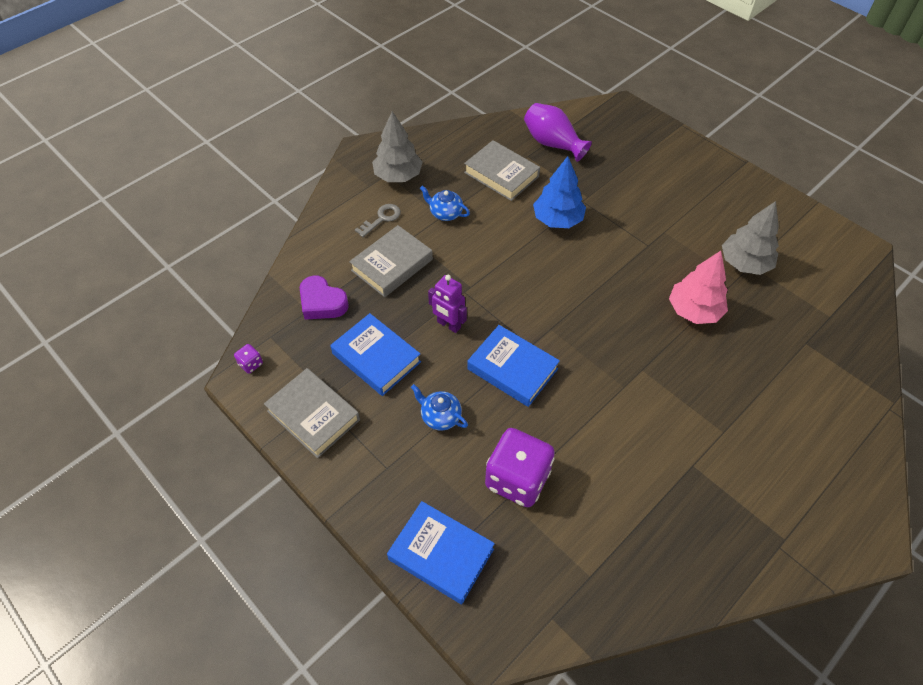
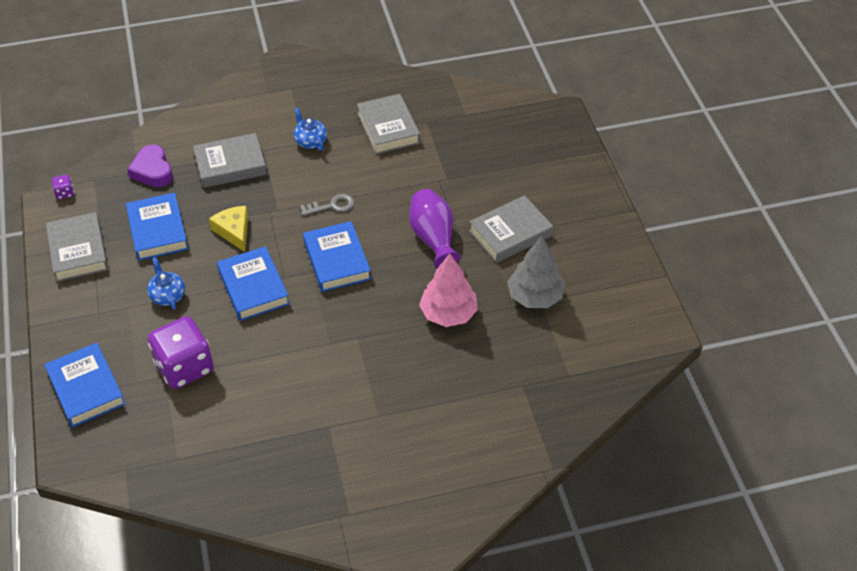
camera: 30 degrees right, 5 degrees down
(381, 219) = (254, 124): grey key -> grey key (332, 206)
(398, 176) = (299, 93): grey tree -> none
(448, 325) = (234, 231): purple robot -> yellow cheese
(553, 144) = (460, 119): purple vase -> purple vase (433, 238)
(557, 219) = (401, 187): blue tree -> none
(562, 308) = (337, 260): none -> blue book
(677, 220) = (510, 233): none -> grey book

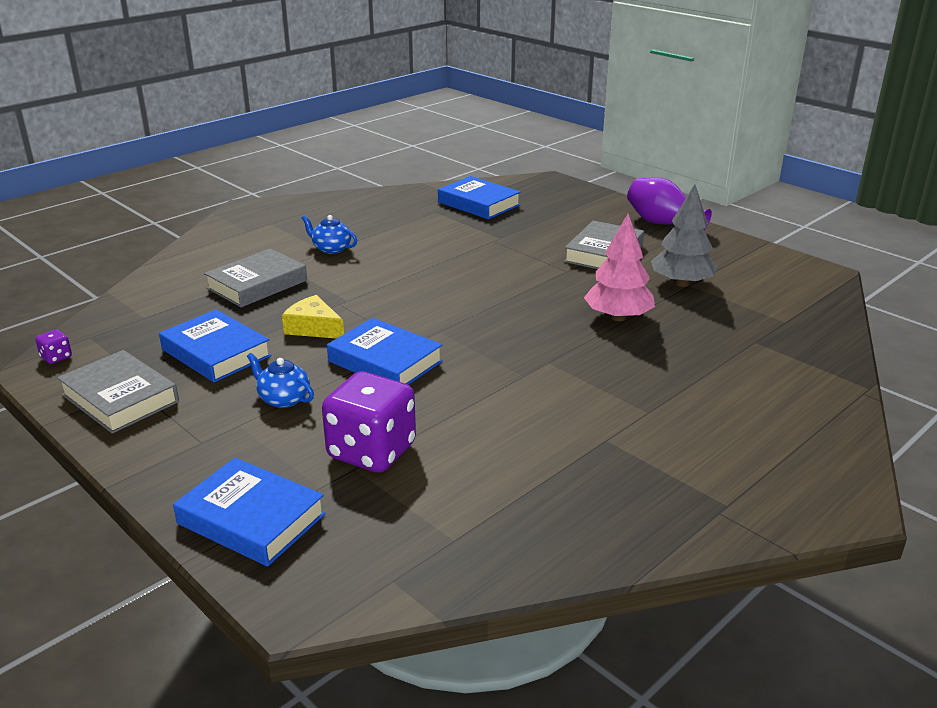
camera: 30 degrees left, 20 degrees down
(153, 171) = (163, 311): purple heart -> none
(332, 206) = (405, 282): grey key -> none
(337, 260) = (456, 316): blue book -> blue book (478, 203)
(388, 128) = (403, 223): grey book -> none
(433, 238) = (536, 275): purple vase -> purple vase (663, 223)

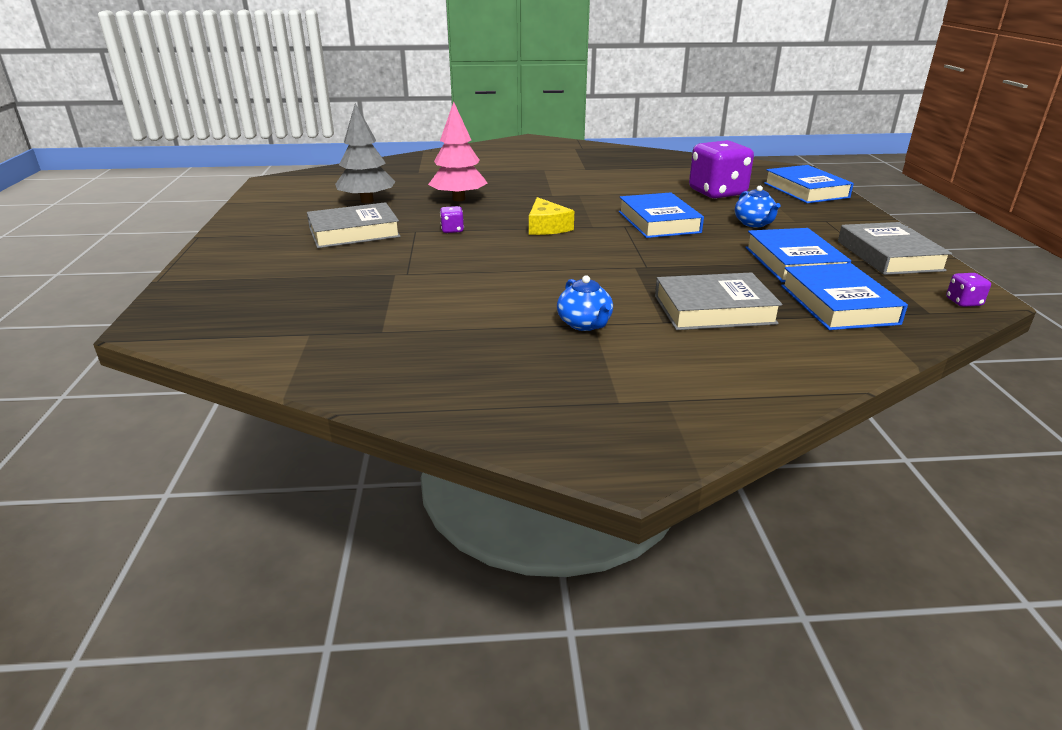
camera: 140 degrees left, 0 degrees up
(313, 328) = (691, 255): yellow cheese -> yellow cheese (546, 227)
(478, 203) = (313, 322): blue book -> blue book (838, 304)
(542, 281) = (452, 230): none -> purple dice
(663, 223) = (238, 236): purple vase -> none

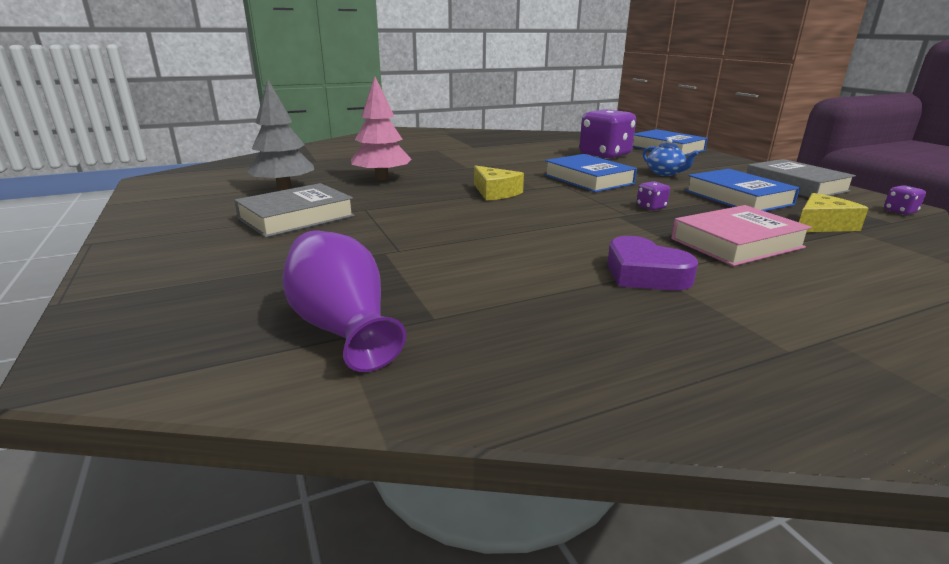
camera: 20 degrees left, 5 degrees down
(314, 327) = (342, 327): none -> purple vase
(452, 230) = (404, 204): purple dice -> purple dice (651, 207)
(585, 324) = (644, 274): blue teapot -> purple heart
(714, 310) = (736, 243): grey book -> pink book
(838, 304) = (821, 225): blue book -> yellow cheese

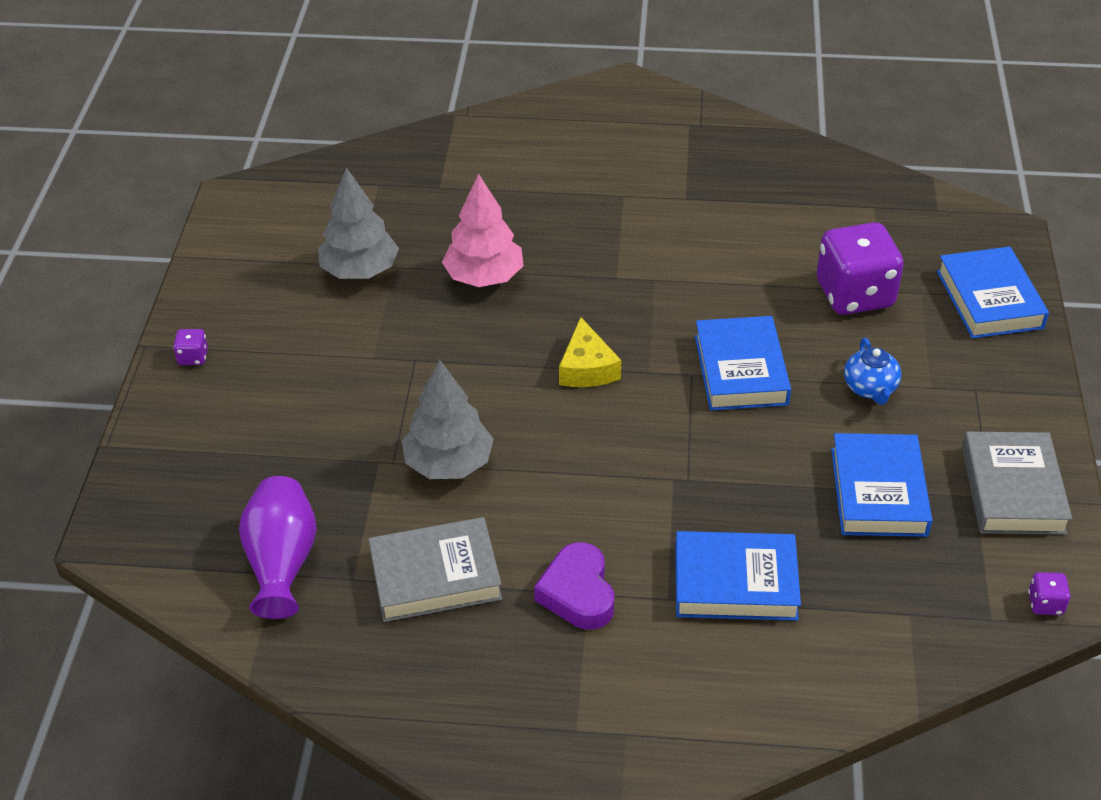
camera: 30 degrees right, 20 degrees up
(296, 217) = (337, 356): grey book -> grey book (435, 576)
(447, 241) = (448, 463): none -> grey tree
(651, 207) = (735, 473): purple dice -> purple dice (193, 357)
(736, 243) = (735, 583): pink book -> blue book
(821, 225) = (888, 590): yellow cheese -> none

